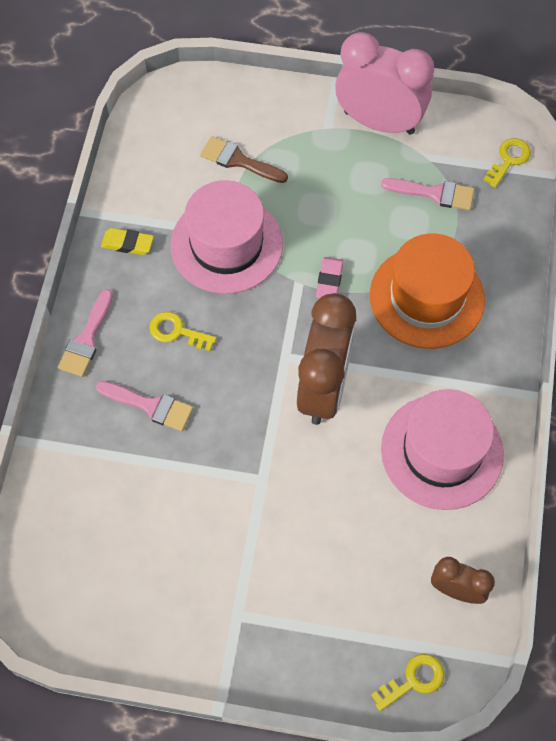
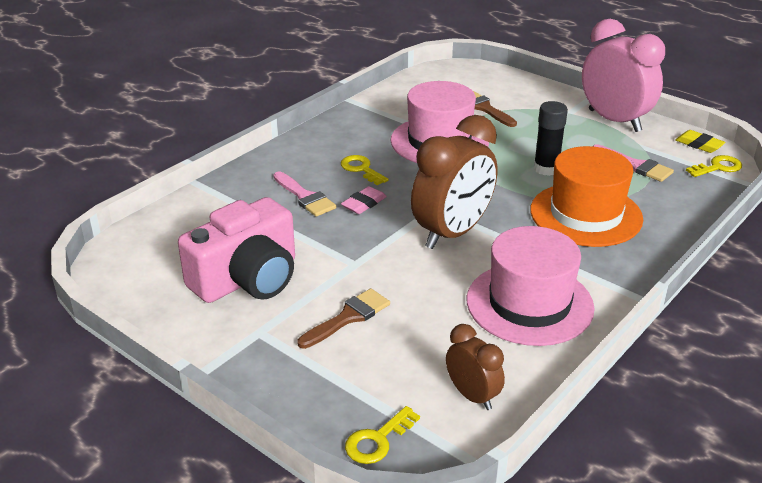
camera: 30 degrees right, 30 degrees down
(86, 339) = (291, 152): pink brush -> none
(127, 244) = (365, 120): yellow eraser -> yellow eraser (699, 145)
(178, 554) = (247, 279): none -> pink camera
(302, 554) = (348, 317): none -> brown brush
(329, 280) = (507, 181): pink eraser -> pink eraser (364, 204)
(355, 240) = (546, 169): none -> black glue stick
(413, 680) = (378, 440): yellow key -> yellow key turned 135 degrees clockwise

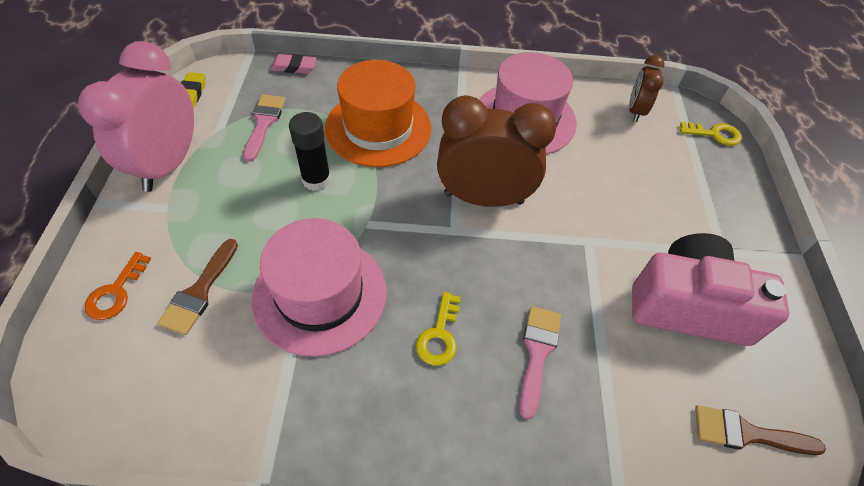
camera: 130 degrees left, 20 degrees up
(348, 317) = (647, 206): brown brush -> brown brush (747, 433)
(364, 204) = (500, 290): pink eraser -> pink eraser (294, 67)
(511, 88) = (116, 292): none -> orange key
(717, 167) = (231, 75): yellow key -> none

